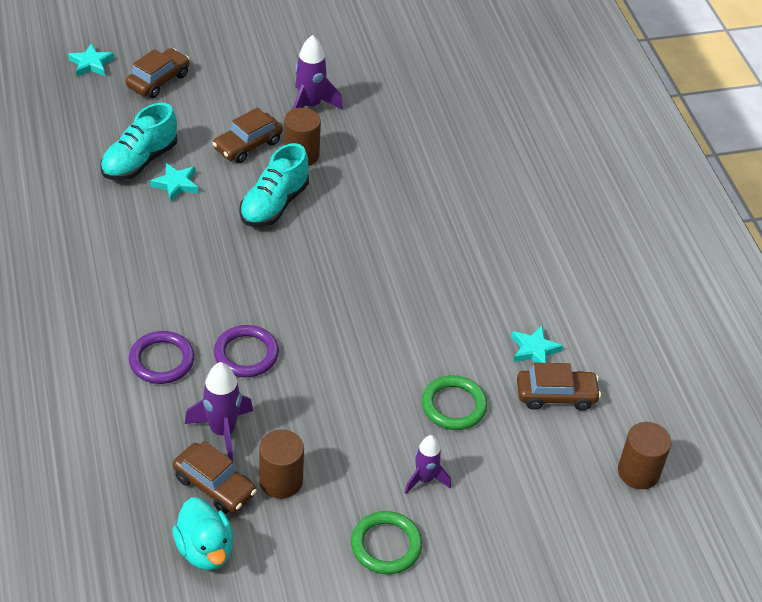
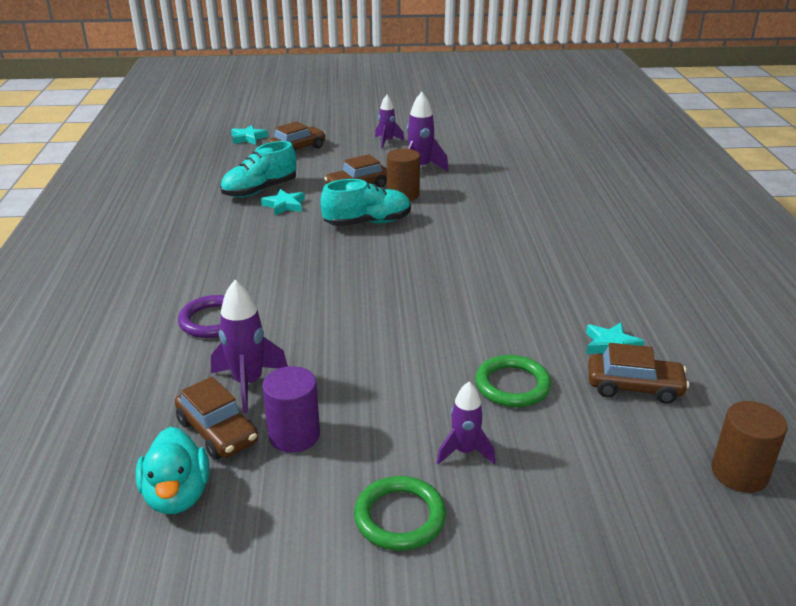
camera: 15 degrees right, 15 degrees down
(246, 354) = (299, 323): purple ring -> none
(260, 58) = (387, 142): none -> purple rocket
(274, 204) = (367, 223): turquoise shoe -> turquoise shoe turned 150 degrees counterclockwise
(281, 481) = (294, 435): brown cylinder -> purple cylinder

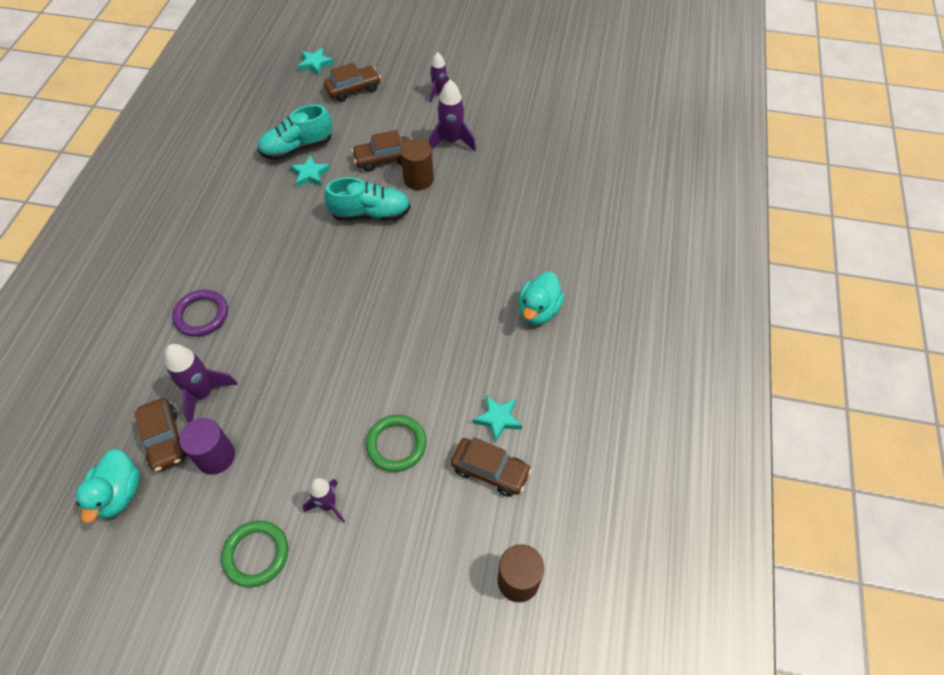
camera: 15 degrees right, 25 degrees up
(591, 262) = (538, 311): none -> turquoise duck

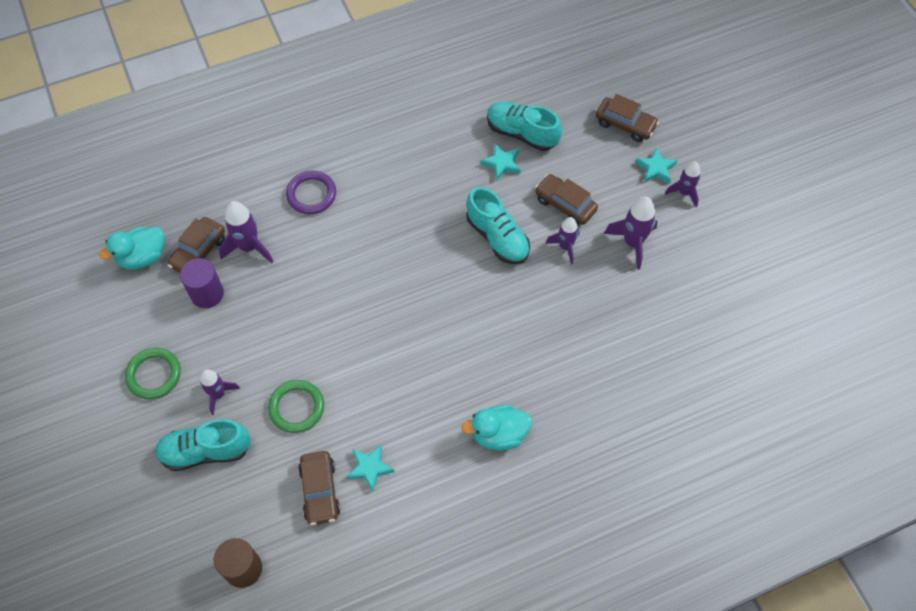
camera: 55 degrees right, 5 degrees up
(315, 63) = (629, 74): turquoise star -> turquoise star (656, 168)
(376, 549) = (206, 451): none -> turquoise shoe
(418, 179) = (565, 247): brown cylinder -> purple rocket

